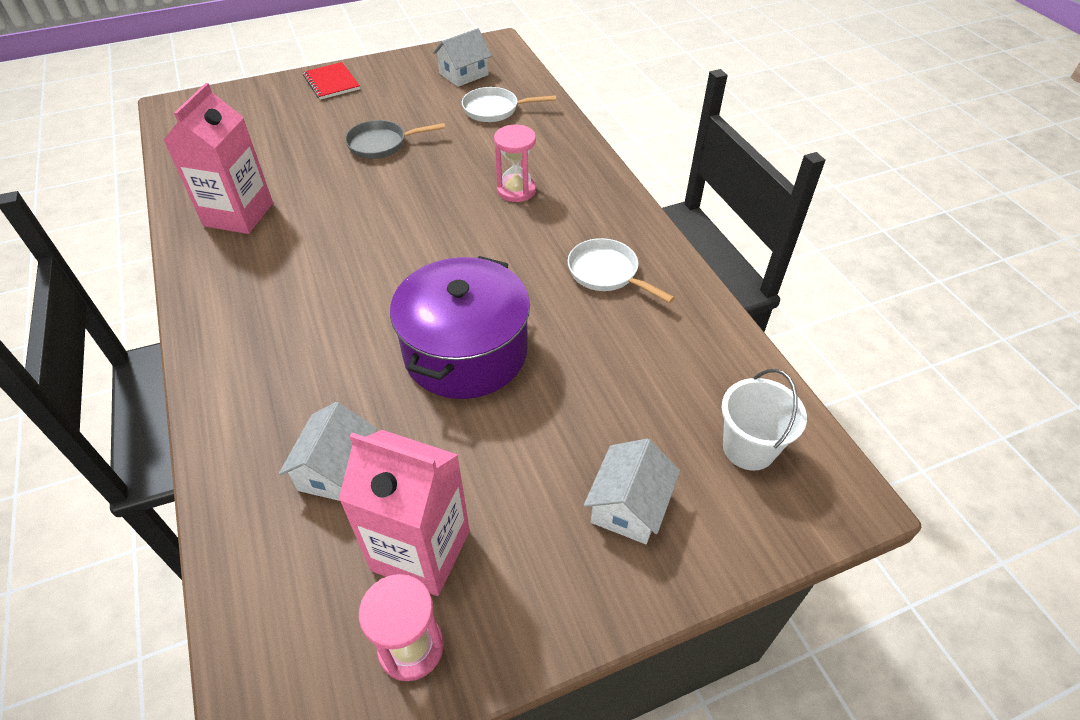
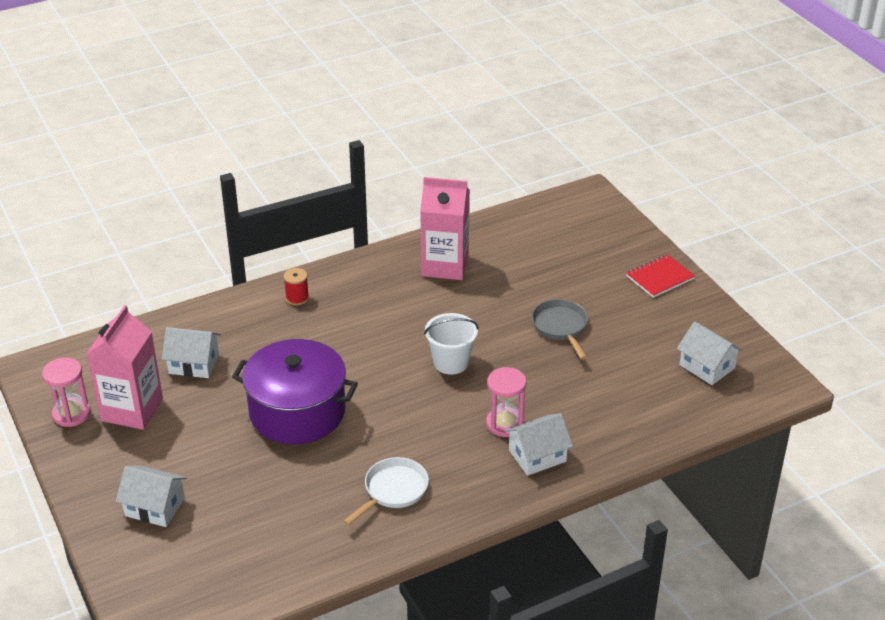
camera: 85 degrees right, 10 degrees down
(236, 350) = (297, 298): none -> red spool
(495, 109) = (642, 397): white pan -> none
(564, 174) = (537, 456): none -> white house
(748, 448) = (199, 577): white bucket -> white bucket (451, 362)

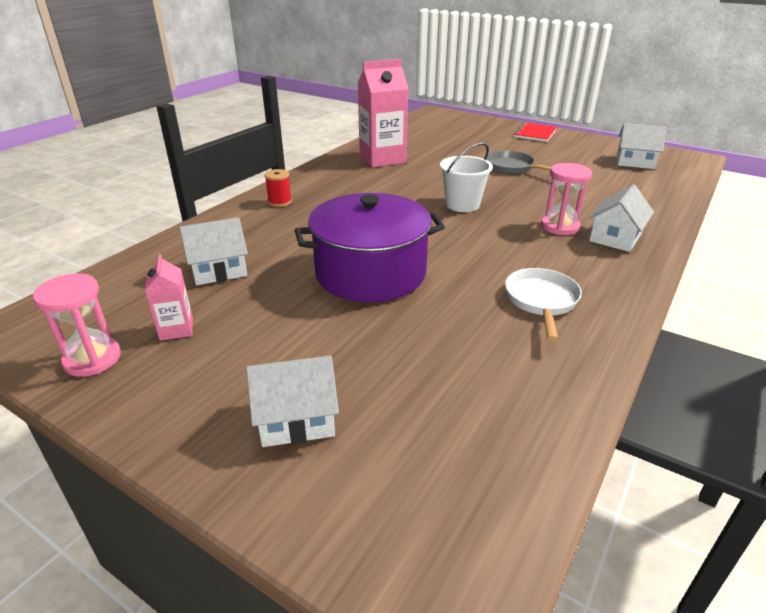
camera: 30 degrees left, 5 degrees down
(132, 410) = (176, 329): pink carton -> pink carton, size x0.50

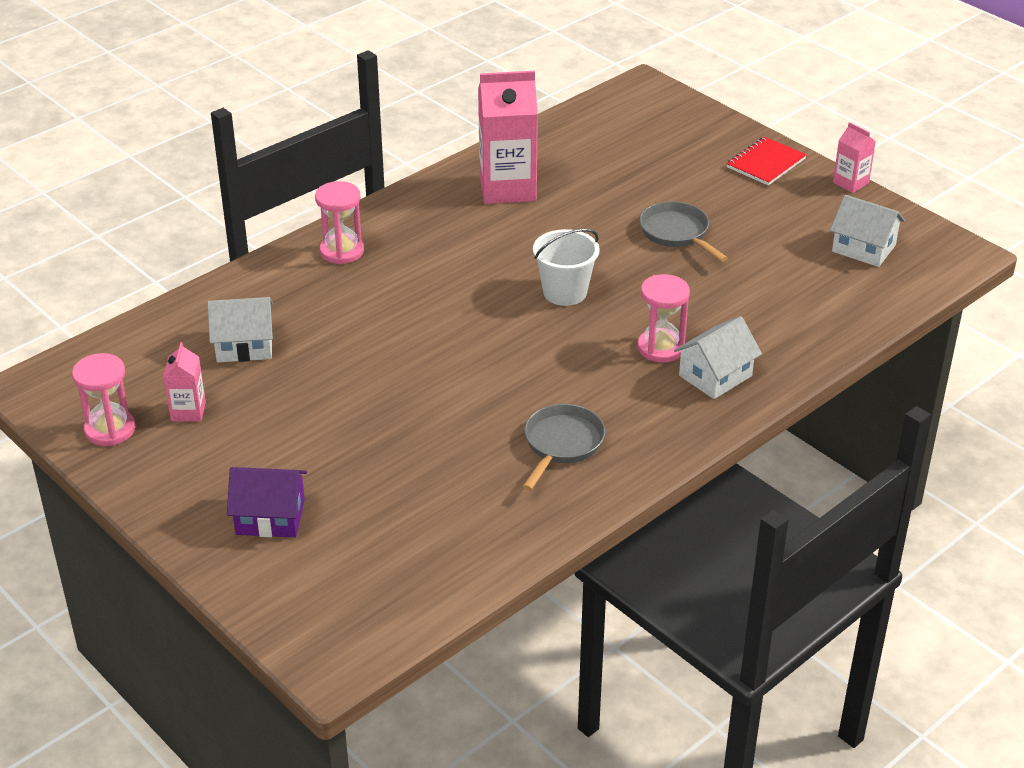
camera: 15 degrees right, 5 degrees up
(280, 202) = (342, 251): red spool -> pink hourglass
(296, 419) = (270, 517): white house -> purple house
(370, 273) = (402, 378): purple pot -> none
(541, 301) = (561, 444): white pan -> grey pan
(593, 136) = (850, 183): none -> pink carton

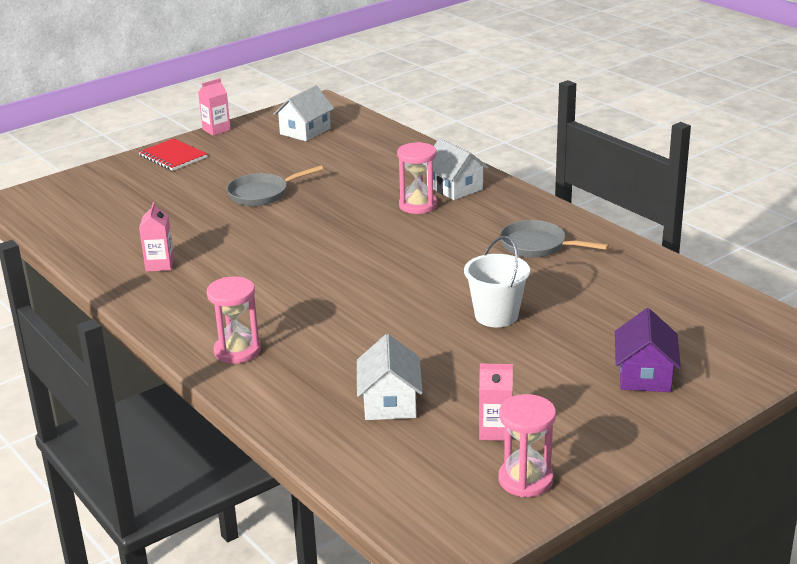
camera: 85 degrees left, 10 degrees down
(507, 188) = (160, 265): pink carton -> pink carton, size x0.50
(565, 292) = (335, 241): white bucket -> white bucket (496, 316)

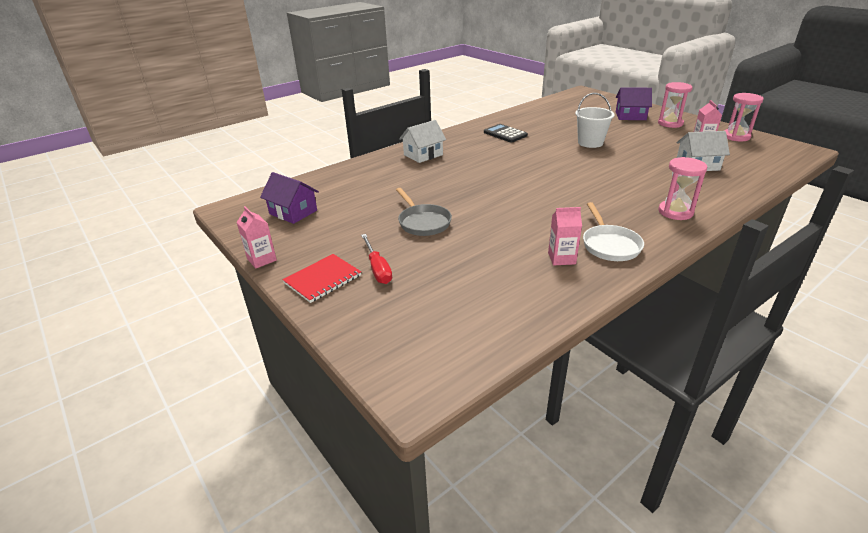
camera: 90 degrees left, 5 degrees up
(175, 294) = (609, 245): none -> white pan
(180, 177) = (377, 268): none -> red screwdriver
(305, 131) = (293, 212): white house -> purple house
(418, 205) = (450, 165): pink hourglass -> pink hourglass (670, 123)
(537, 246) = (505, 134): grey pan -> black calculator

